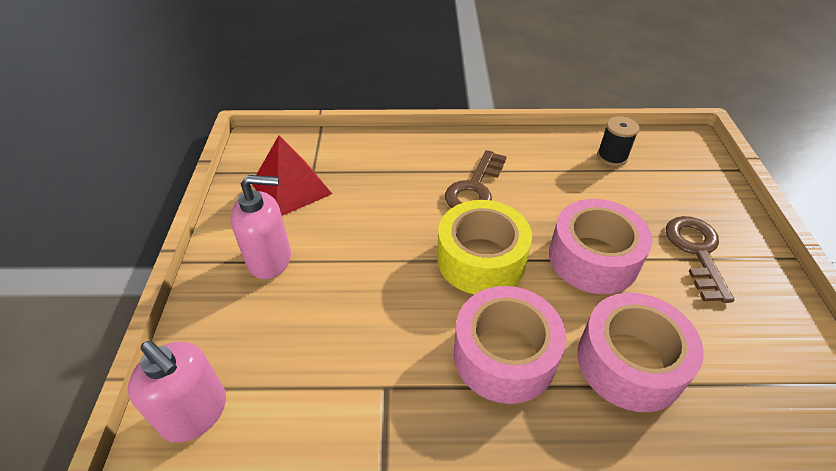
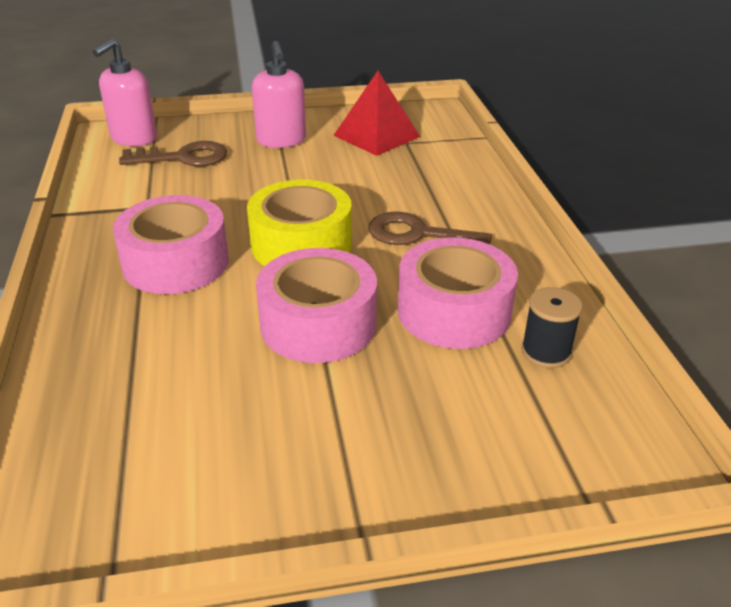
camera: 80 degrees right, 10 degrees down
(629, 362) = (162, 344): pink tape -> pink tape (454, 311)
(696, 252) = (350, 424): brown key -> brown key (183, 157)

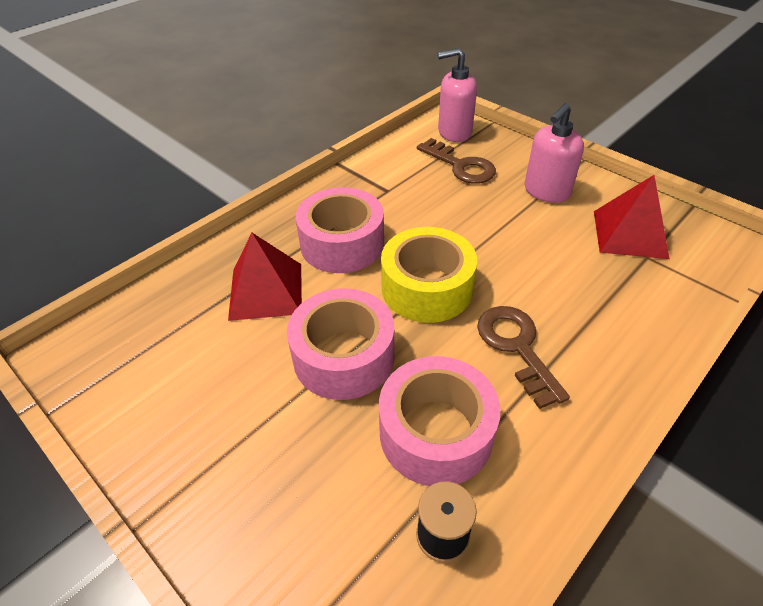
camera: 55 degrees right, 10 degrees up
(166, 336) = (266, 291): none -> red pyramid

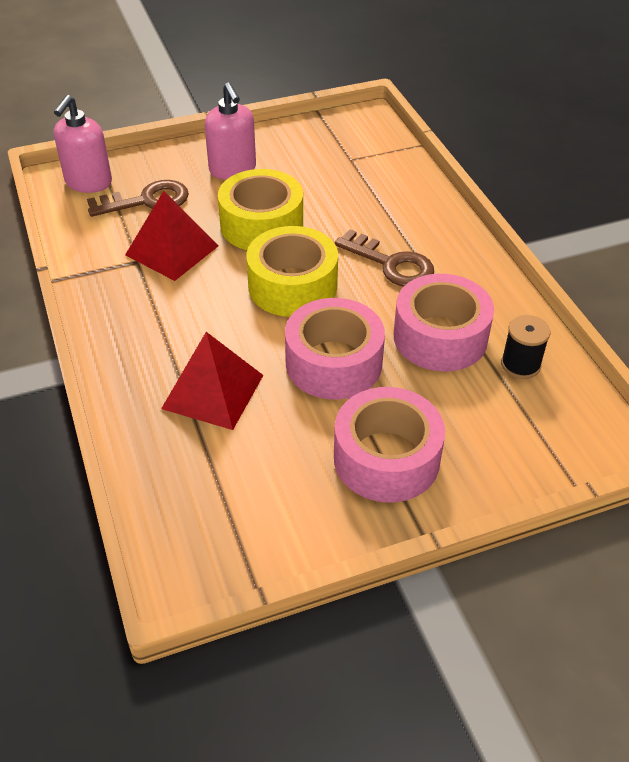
camera: 65 degrees left, 0 degrees up
(342, 244) = (190, 318): pink tape -> pink tape (386, 458)
(491, 237) = (261, 225): none -> yellow tape
(516, 347) = (391, 264): brown key -> brown key turned 150 degrees counterclockwise
(629, 234) = (320, 154): red pyramid -> red pyramid (172, 250)

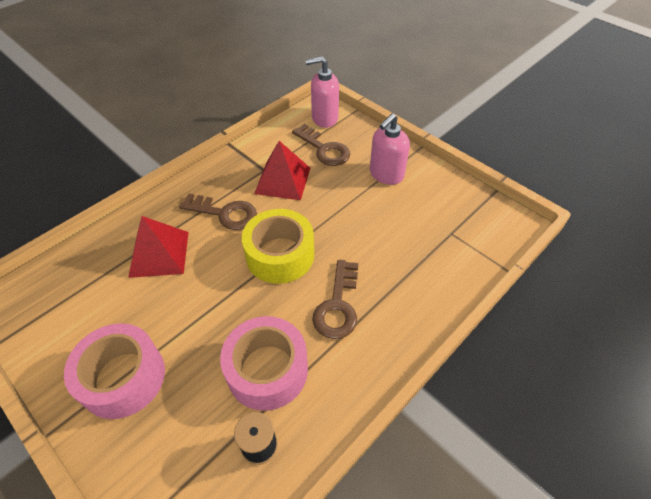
camera: 65 degrees right, 5 degrees up
(188, 315) = (224, 213): none -> brown key
(261, 225) = (336, 213): yellow tape -> none
(333, 363) = (210, 309): pink tape -> none

